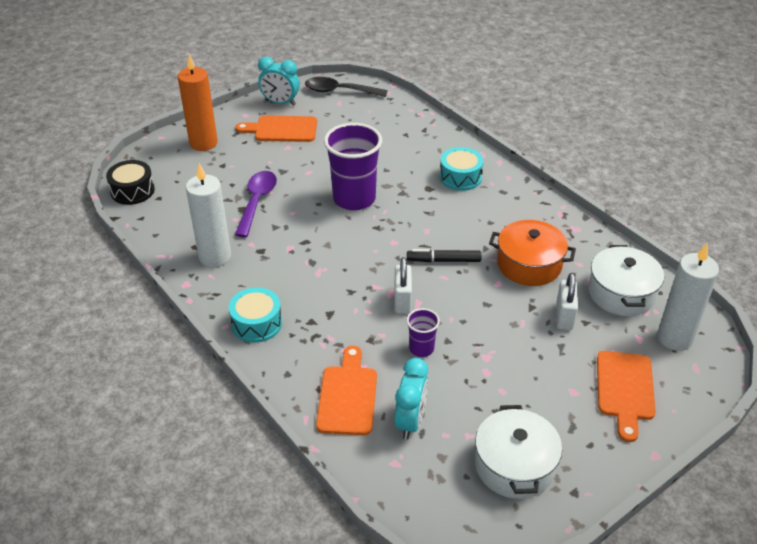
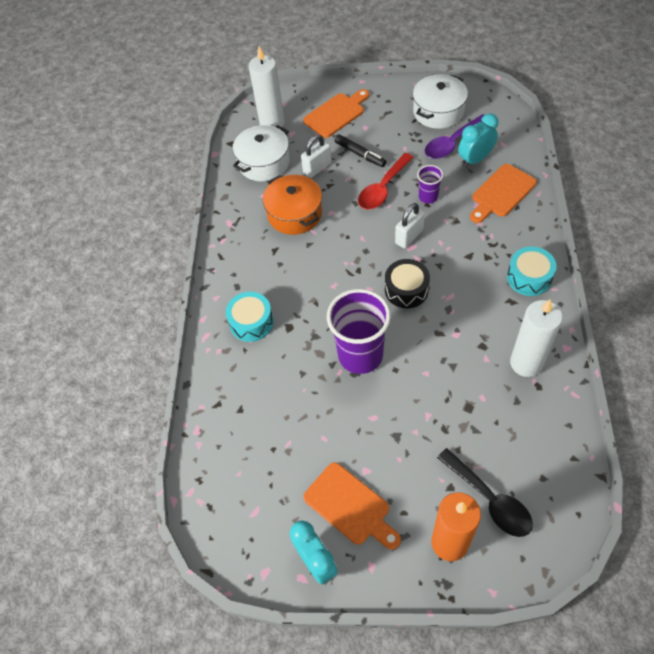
camera: 135 degrees left, 15 degrees up
(132, 191) = (566, 508): black drum -> black drum (406, 290)
(257, 202) = (449, 408): purple spoon -> purple spoon (452, 143)
(339, 91) = (236, 534): black spoon -> black spoon (489, 499)
(443, 260) = (349, 251): black marker -> black marker (360, 154)
(475, 332) = (383, 188): none -> red spoon

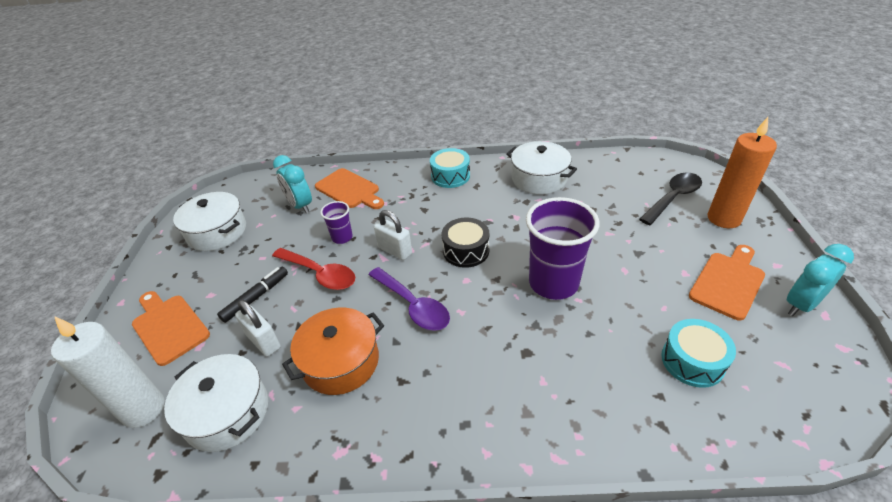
camera: 95 degrees left, 15 degrees down
(251, 322) = (525, 397): turquoise drum -> turquoise drum (692, 361)
(452, 143) = (270, 221): purple spoon -> purple spoon (413, 306)
(526, 363) = (539, 179): white candle -> white pot

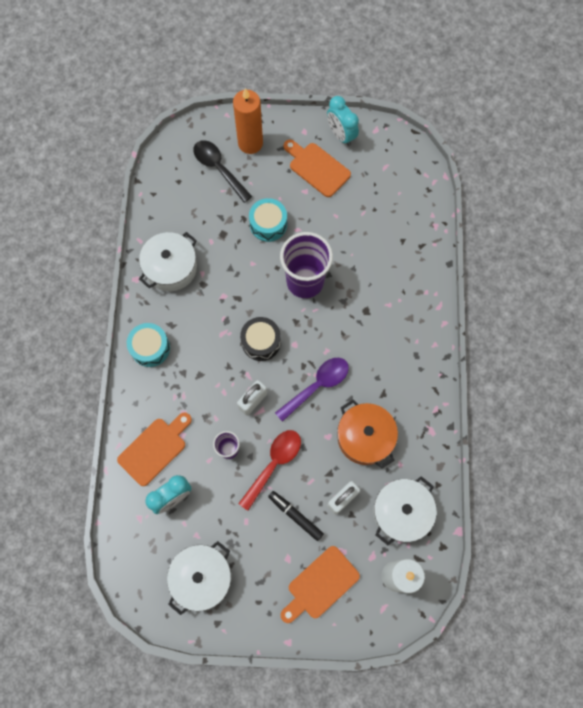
camera: 90 degrees left, 30 degrees up
(692, 361) = (379, 214): turquoise drum -> turquoise drum (268, 224)

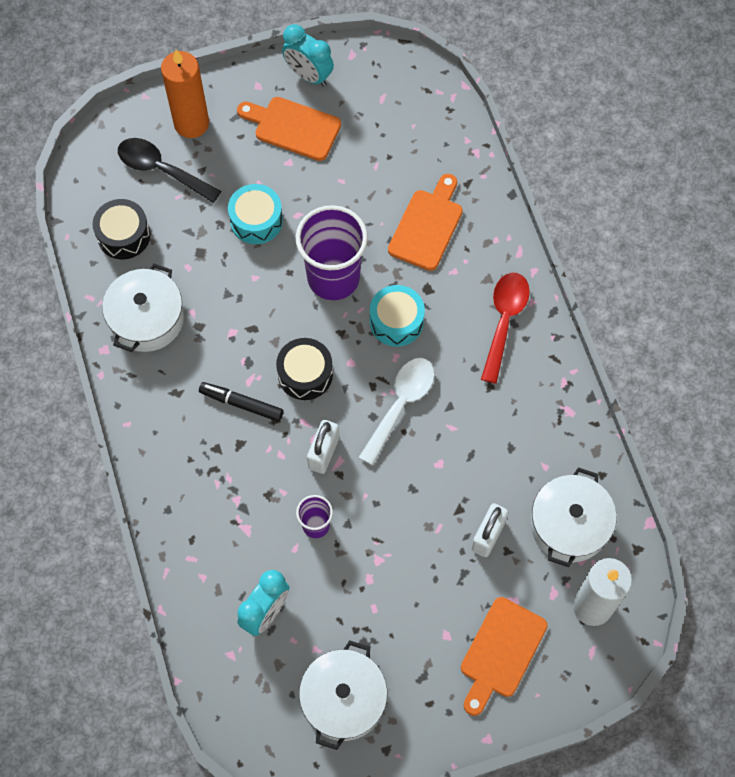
camera: 20 degrees left, 5 degrees down
(150, 348) = (159, 432): turquoise drum -> turquoise drum (396, 321)
(155, 449) = (217, 559): orange cutting board -> orange cutting board (427, 226)
(177, 205) = (123, 235): none -> black drum
(274, 464) = (382, 523): red spoon -> red spoon (504, 321)
(295, 516) = (435, 578): black marker -> black marker (241, 404)
(317, 386) = (400, 405): purple spoon -> white spoon
(365, 437) = (487, 448): orange pot -> none

